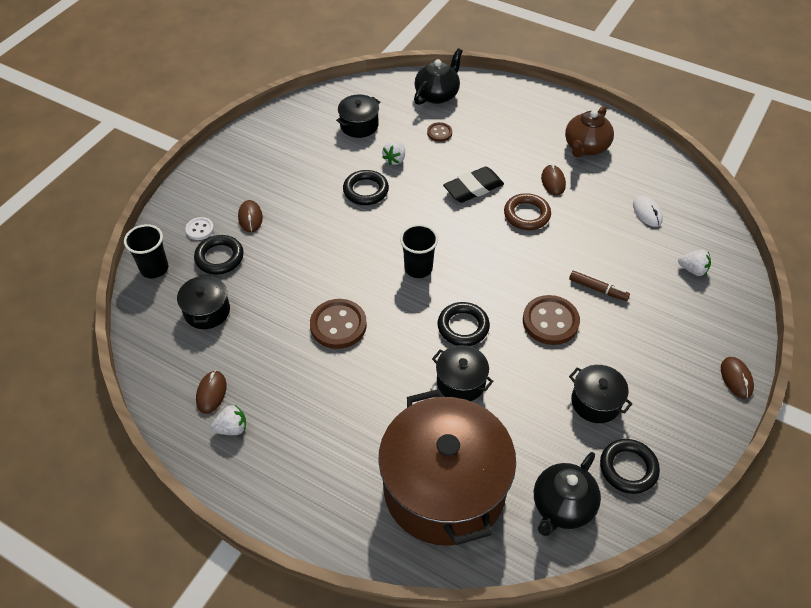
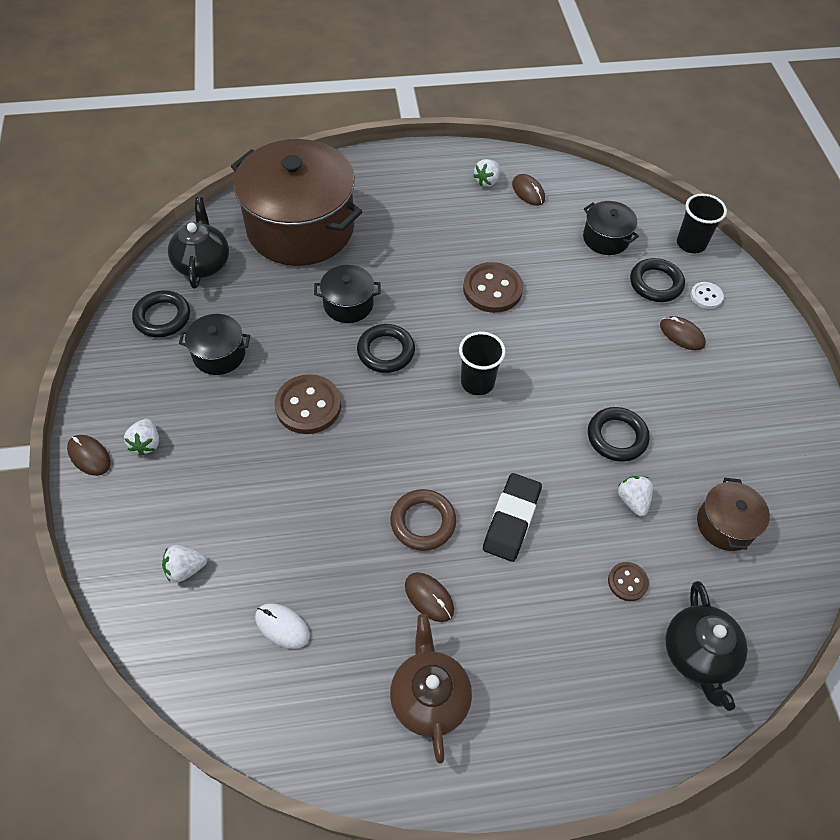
camera: 140 degrees right, 5 degrees up
(359, 125) = (725, 524): black pot -> brown pot
(598, 289) = (282, 473): brown marker -> none
(687, 363) = (146, 443): none -> white strawberry

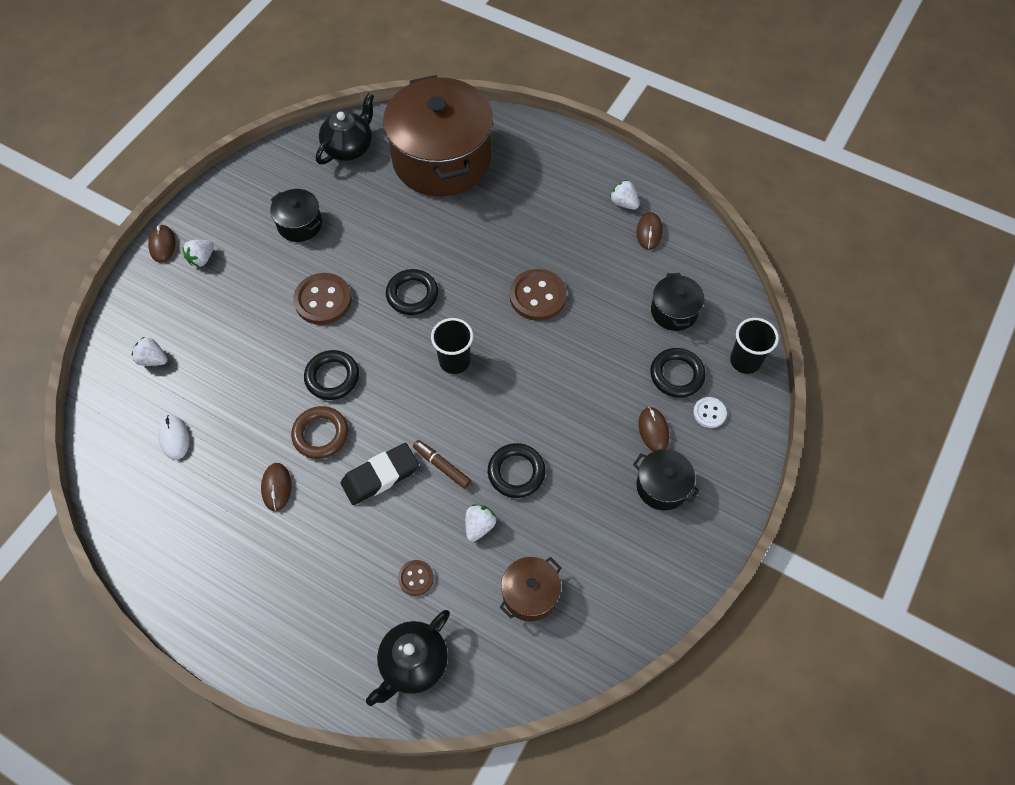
camera: 40 degrees right, 5 degrees up
(162, 317) = (288, 173): black ring -> black ring (332, 377)
(348, 304) = (420, 241): black pot -> black pot (662, 486)
(429, 697) = (217, 550): brown teapot -> none
(487, 181) = (623, 203): white strawberry -> white strawberry turned 60 degrees clockwise
(554, 474) = (442, 466): none -> brown marker

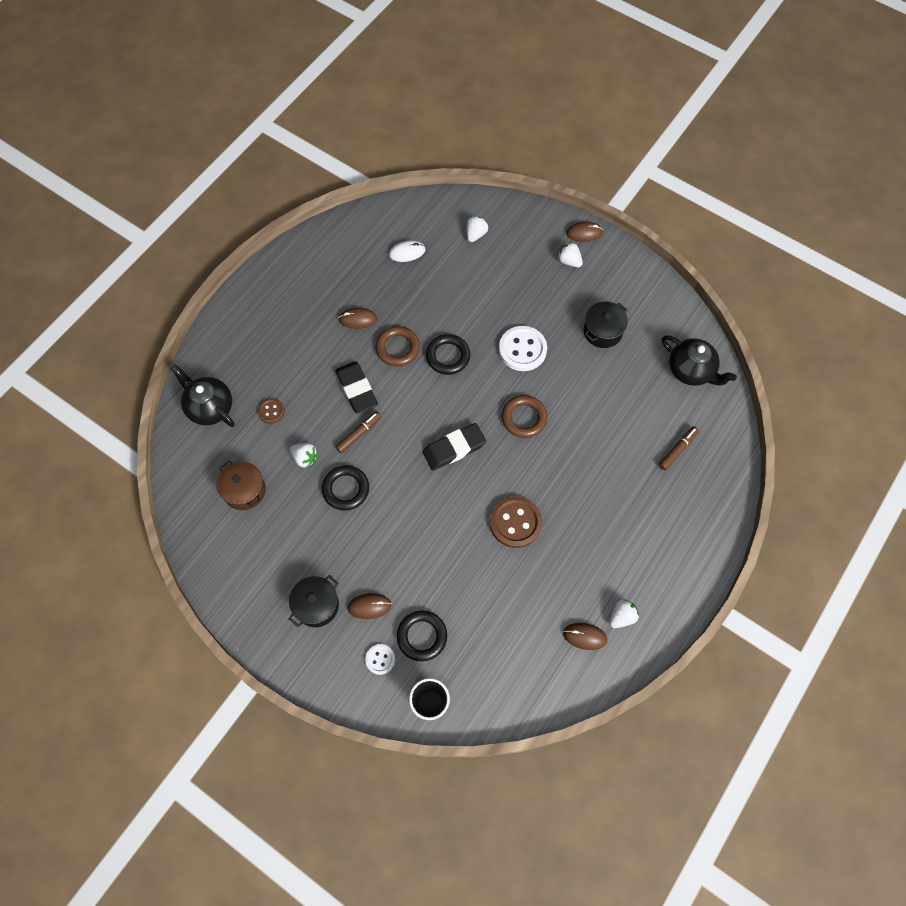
camera: 95 degrees right, 5 degrees up
(323, 300) = (522, 349): brown button -> white button
(412, 294) = (524, 418): black ring -> brown ring
(441, 159) = (677, 450): brown pot -> brown marker
(454, 361) = (454, 448): black cup -> black eraser
(674, 311) = (490, 645): black pot -> none

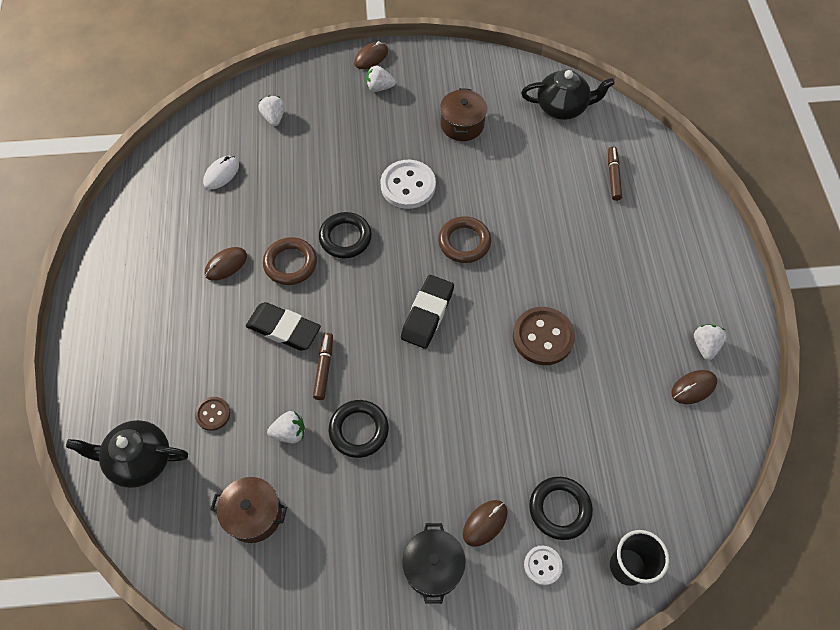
camera: 40 degrees left, 5 degrees down
(602, 331) = (462, 125): black pot -> brown pot

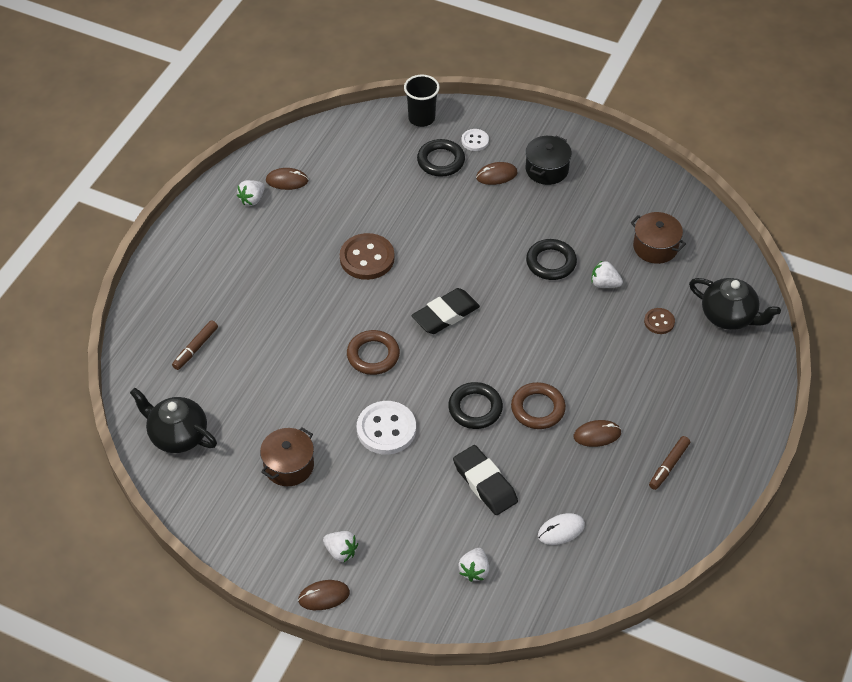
camera: 150 degrees left, 10 degrees down
(284, 329) = (571, 357): black eraser -> black eraser (485, 483)
(324, 368) = (554, 314): brown marker -> brown marker (668, 466)

